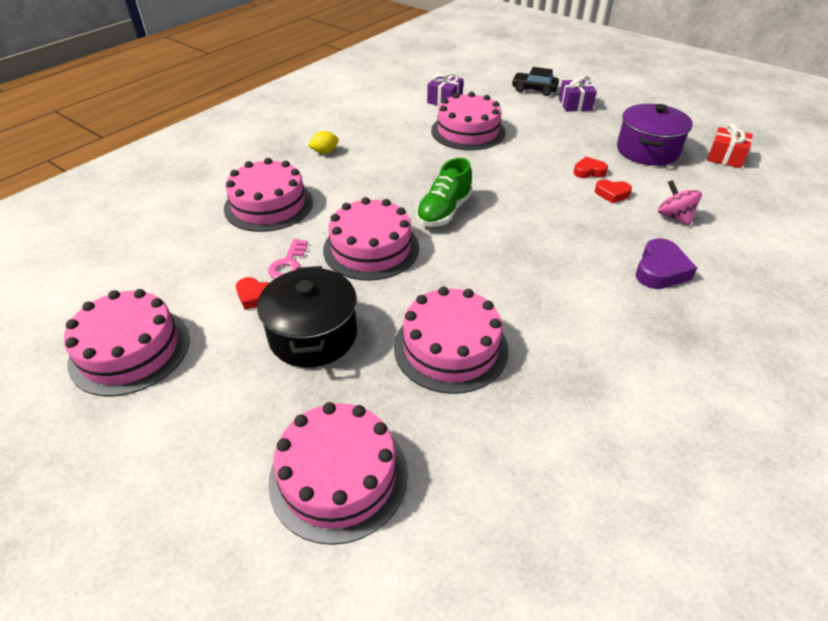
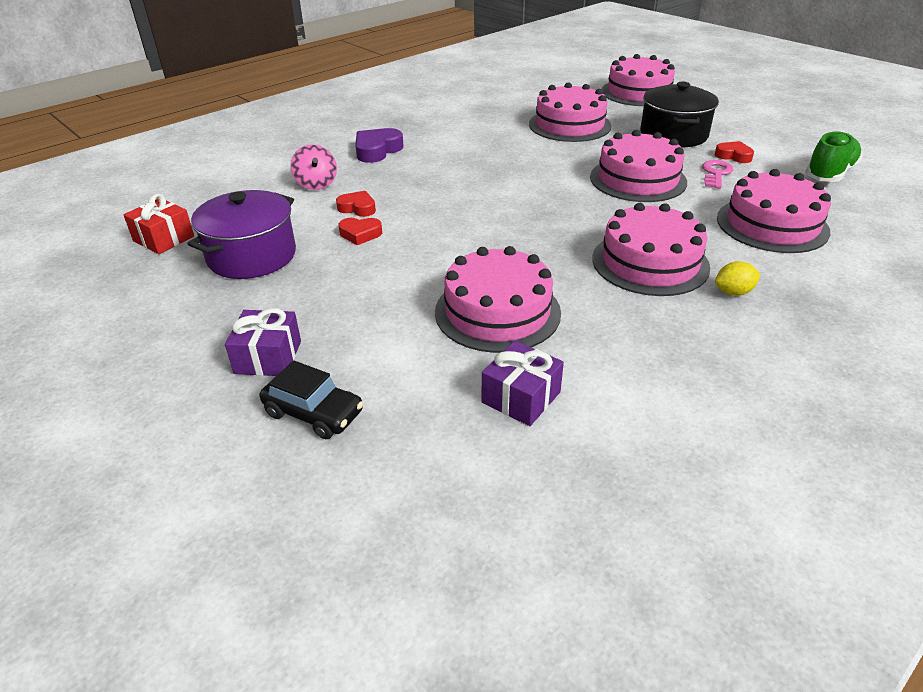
camera: 170 degrees left, 5 degrees down
(130, 350) = (811, 136): pink cake -> pink cake (650, 262)
(444, 211) = (559, 204): green shoe -> green shoe (829, 173)

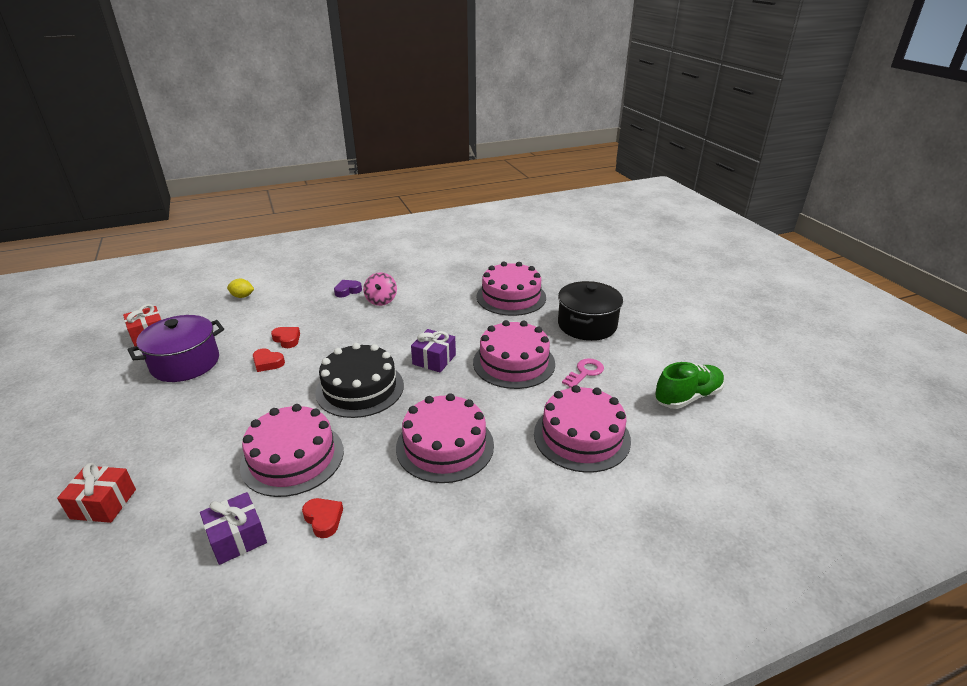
camera: 20 degrees right, 5 degrees down
(268, 357) = (119, 450): purple gift -> purple gift (434, 359)
(314, 413) = (103, 504): black car -> red gift
(316, 184) = (280, 311): pink spinning top -> pink spinning top (381, 300)
(377, 150) = (347, 291): purple heart -> purple heart, size x0.64
(499, 234) = (360, 388): none -> black cake
(638, 92) = (599, 275): pink cake -> none
(733, 156) = (618, 358): red heart -> red heart (323, 519)
(733, 292) = (482, 494): yellow lemon -> yellow lemon (242, 296)

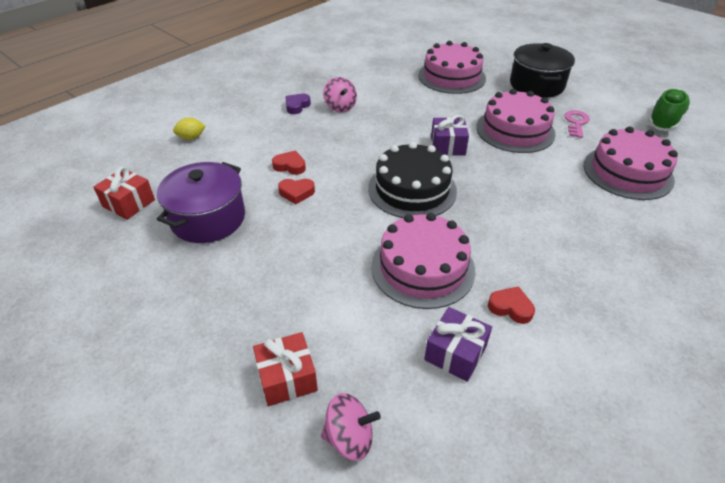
camera: 25 degrees left, 10 degrees up
(92, 567) = (349, 438): none -> pink spinning top
(445, 446) = (537, 213): pink cake -> none

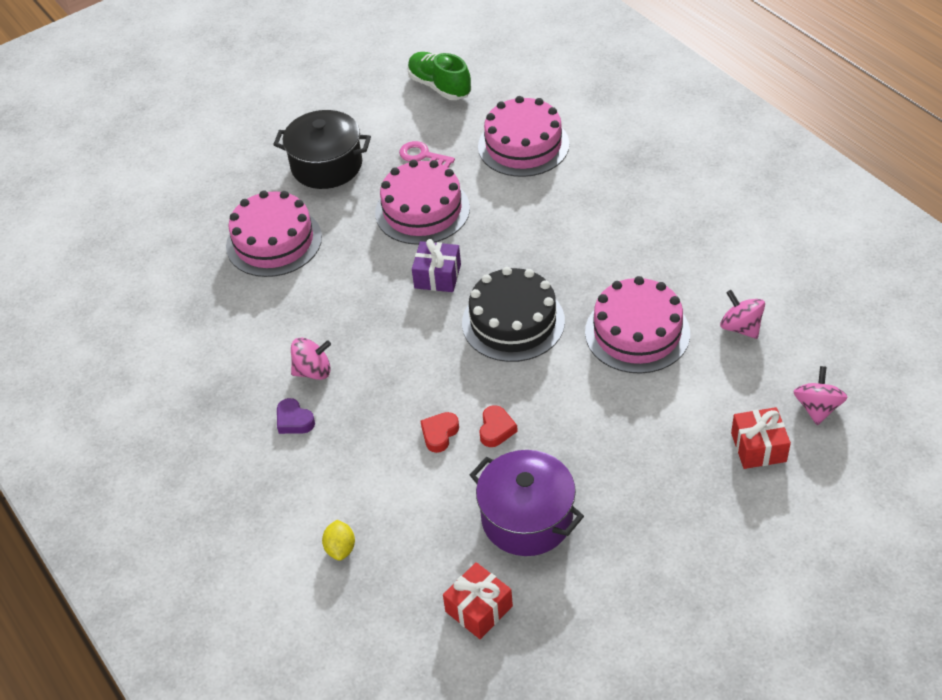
camera: 75 degrees left, 5 degrees up
(455, 353) = (741, 327): purple gift -> pink spinning top
(510, 308) = (695, 280): red heart -> none

